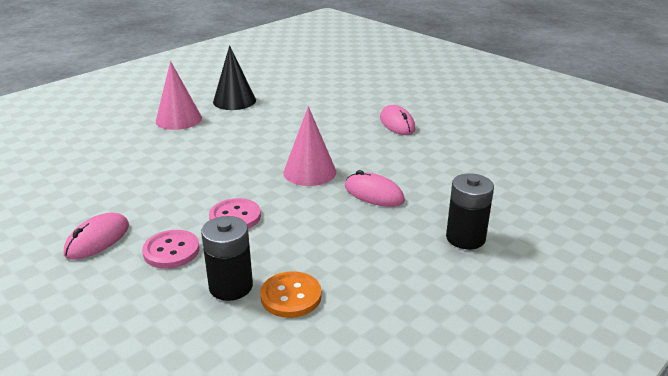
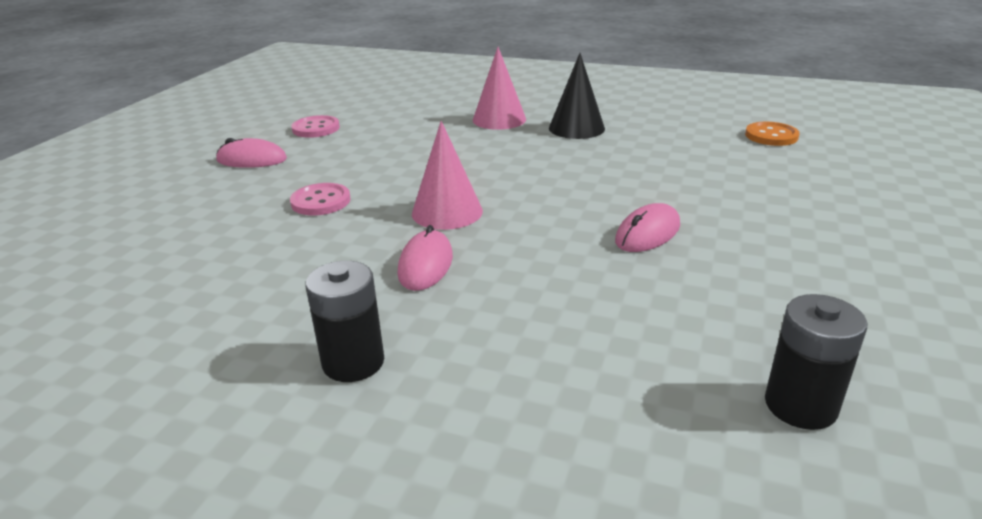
camera: 65 degrees right, 0 degrees up
(171, 251) = (245, 192): pink button -> pink button (316, 128)
(231, 286) = (194, 235): black battery -> black battery (800, 405)
(291, 296) = (183, 270): orange button -> orange button (771, 136)

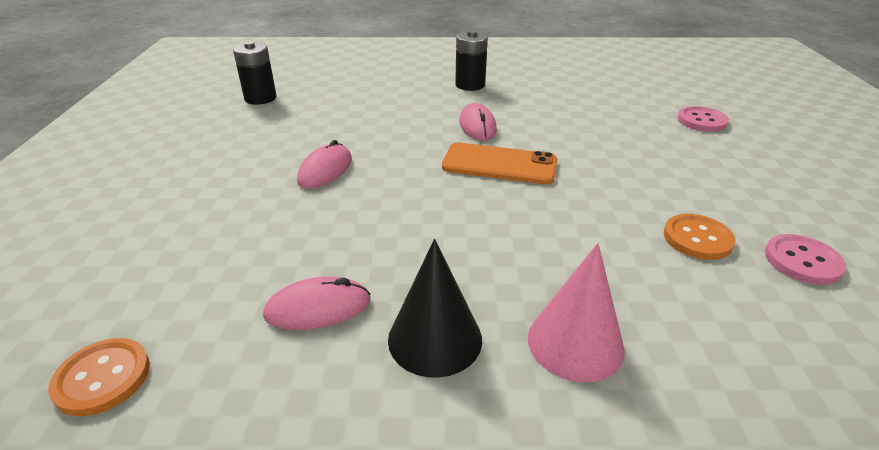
camera: 160 degrees right, 5 degrees up
(252, 160) = (764, 192): pink mouse -> pink mouse (318, 308)
(321, 201) = (615, 158): pink button -> pink button (701, 121)
(359, 144) = (697, 238): none -> orange button
(447, 212) = (499, 164): pink cone -> orange phone

